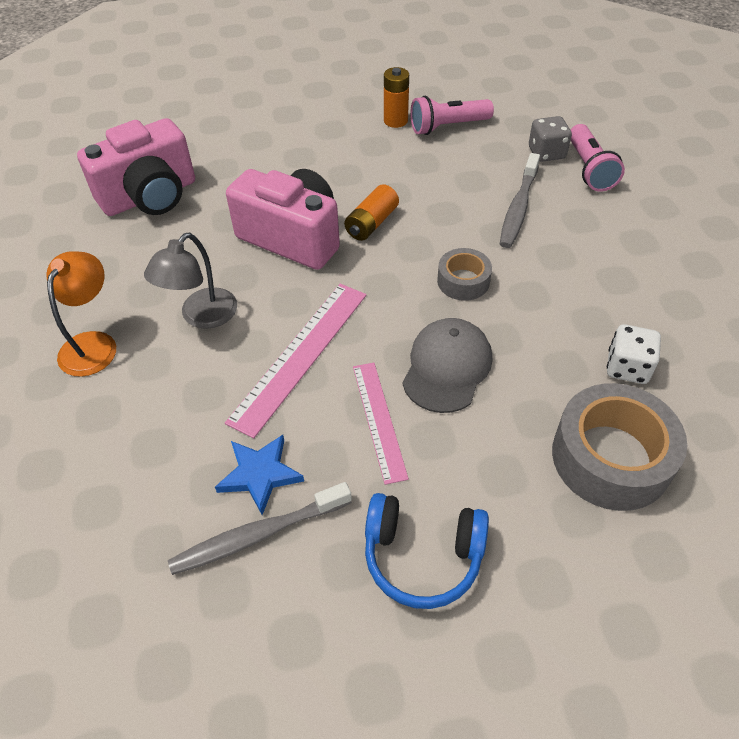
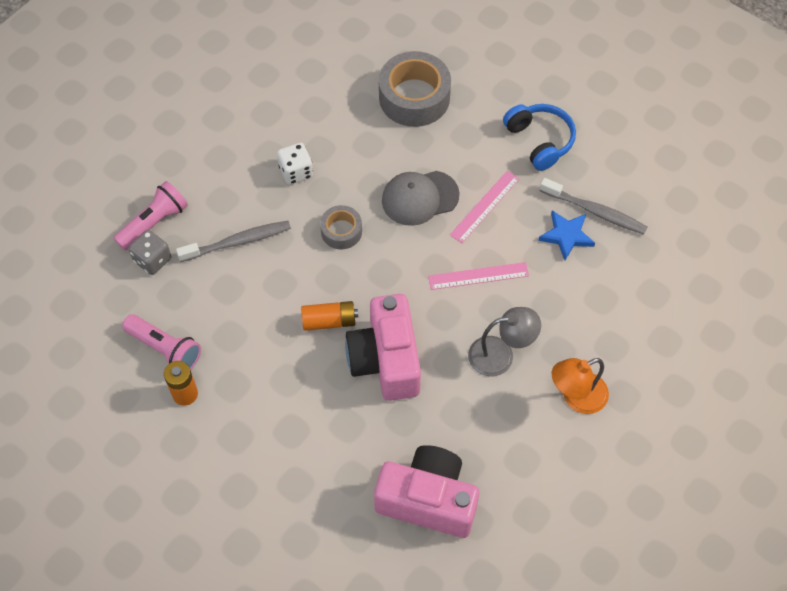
camera: 130 degrees left, 10 degrees up
(300, 355) = (478, 276): pink ruler -> pink ruler, size x0.65
(627, 367) = (344, 117): white dice -> white dice (296, 172)

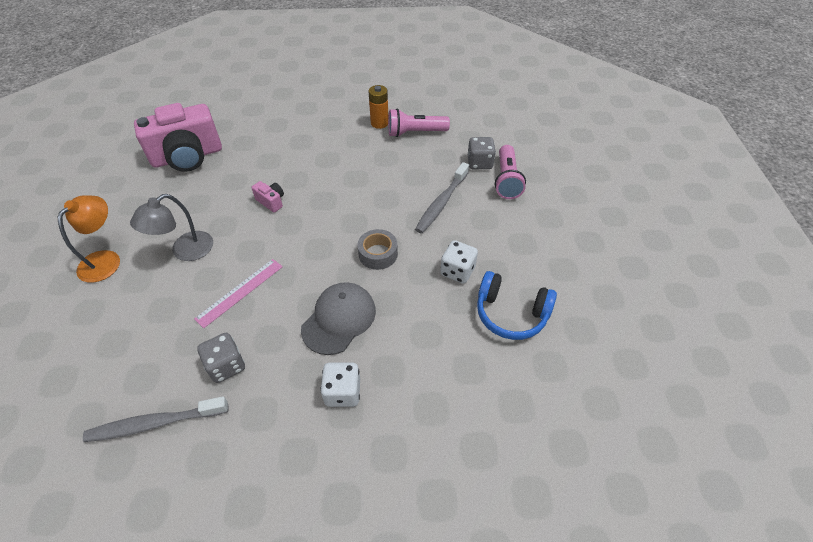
camera: 140 degrees right, 10 degrees down
(329, 321) = (330, 199): orange battery -> none
(386, 360) = (271, 201): pink camera -> pink camera, size x0.40
(414, 97) = (431, 413): grey tape -> none
(458, 146) = (343, 392): none -> white dice
(484, 206) = (274, 351): pink ruler -> none
(525, 219) = (226, 365): none -> grey dice
(539, 141) = (262, 463): blue headphones -> blue headphones (511, 313)
(566, 235) = (175, 377): blue star -> none

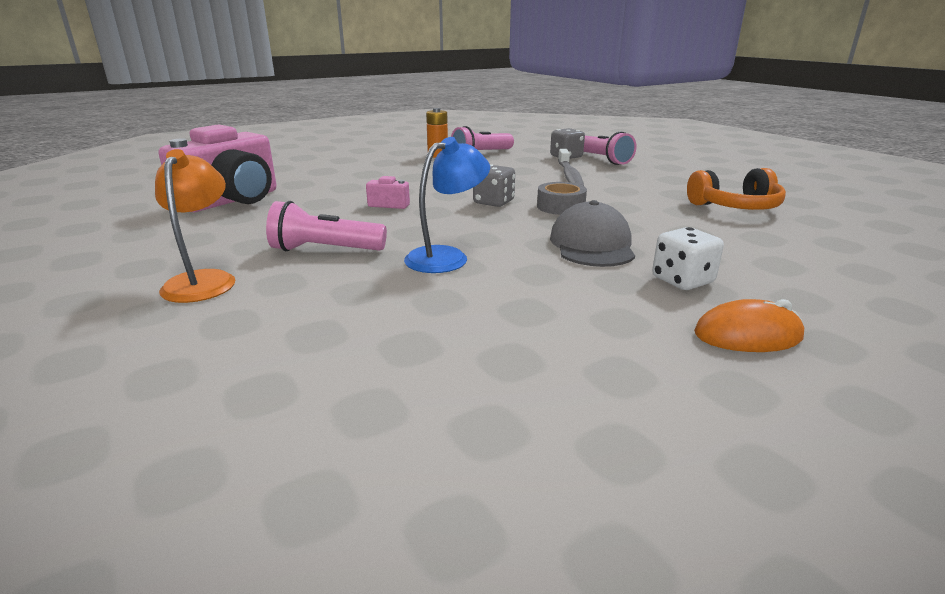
camera: 30 degrees left, 25 degrees down
(156, 423) = (497, 373): grey toothbrush -> none
(185, 251) = (325, 250): grey lamp -> pink flashlight
(226, 365) = (517, 303): grey dice -> grey dice (493, 202)
(240, 292) = (447, 257): pink ruler -> blue lamp
(308, 467) = (747, 335): none -> orange mouse
(457, 271) = (650, 199): white dice -> none
(511, 313) = (735, 207): blue headphones -> orange headphones

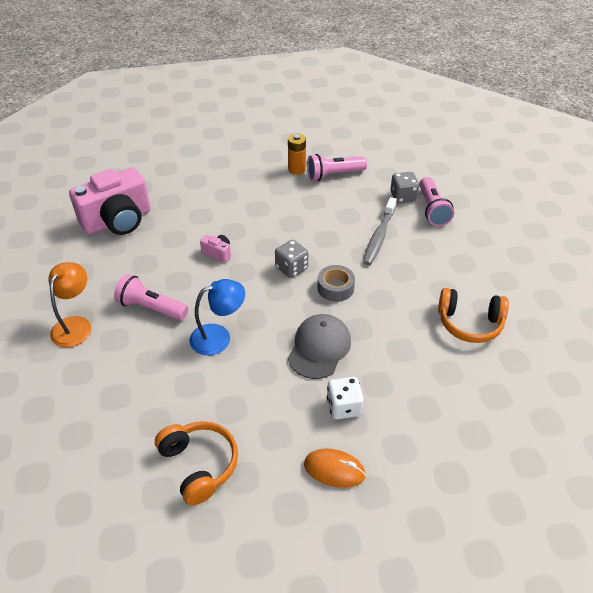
camera: 20 degrees right, 20 degrees up
(532, 377) = (199, 465): none -> orange headphones

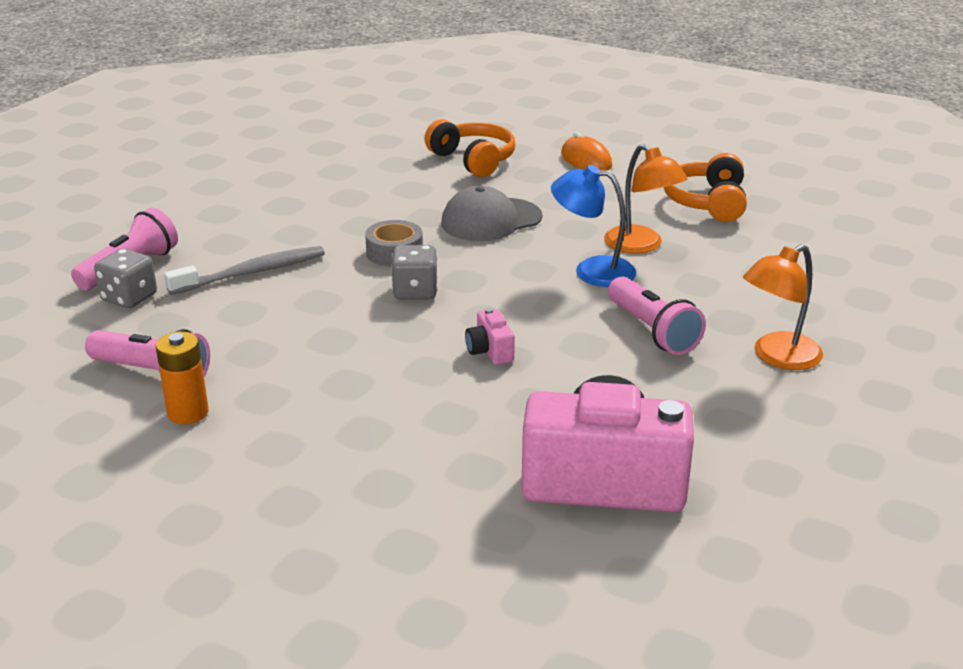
camera: 140 degrees left, 15 degrees down
(208, 379) = (641, 246): none -> orange lamp
(343, 407) = (527, 182): white dice -> none
(469, 323) = (312, 177): orange headphones -> orange headphones (473, 160)

